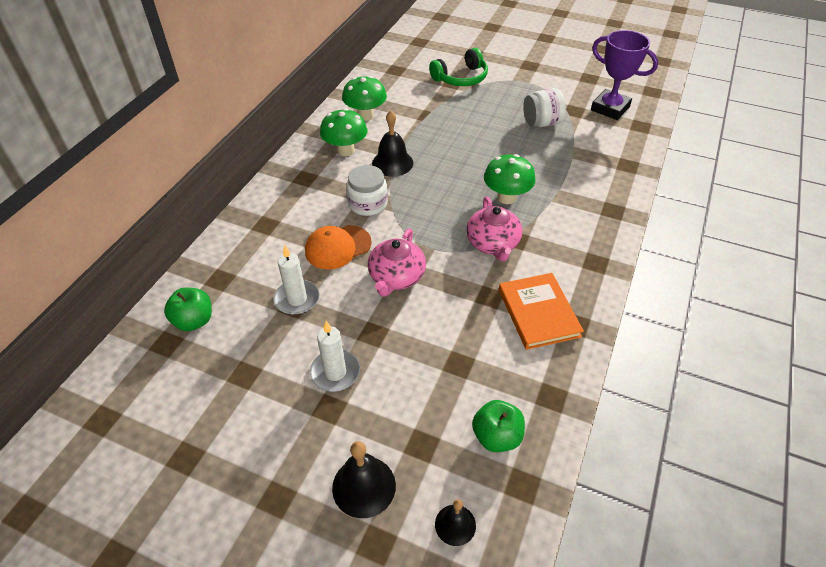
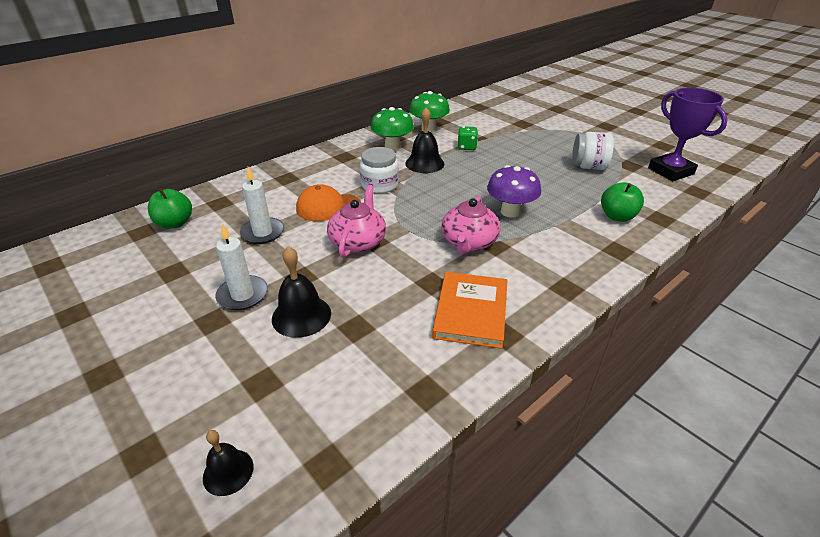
camera: 25 degrees right, 10 degrees down
(364, 486) = (180, 396): black bell -> black bell (301, 315)
(396, 277) = (358, 242): pink teapot -> pink teapot turned 150 degrees clockwise
(419, 129) = (467, 147): none -> green dice
(461, 78) = (533, 122): green headphones -> none
(496, 436) = (339, 406): green apple -> green apple (617, 216)
(506, 197) = (510, 212): green mushroom -> purple mushroom

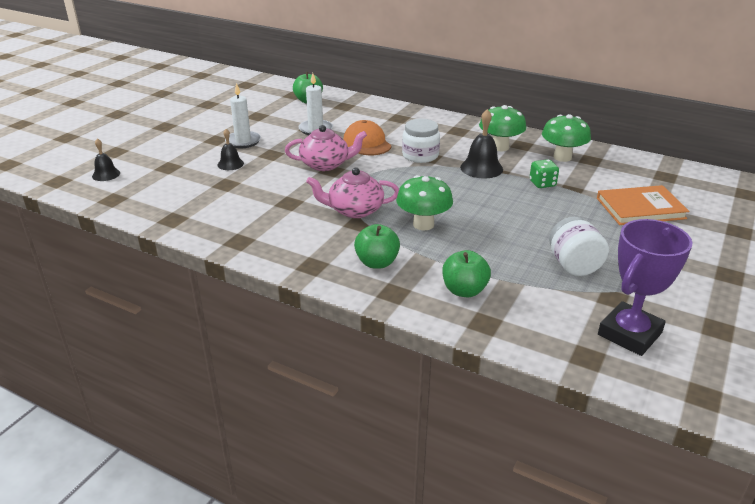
camera: 70 degrees right, 5 degrees down
(301, 315) = (230, 164): black bell -> black bell, size x0.62
(471, 311) = (260, 224): orange book -> orange book (640, 208)
(510, 212) = (423, 224): purple mushroom -> green mushroom
(569, 249) = (377, 263): none -> green apple

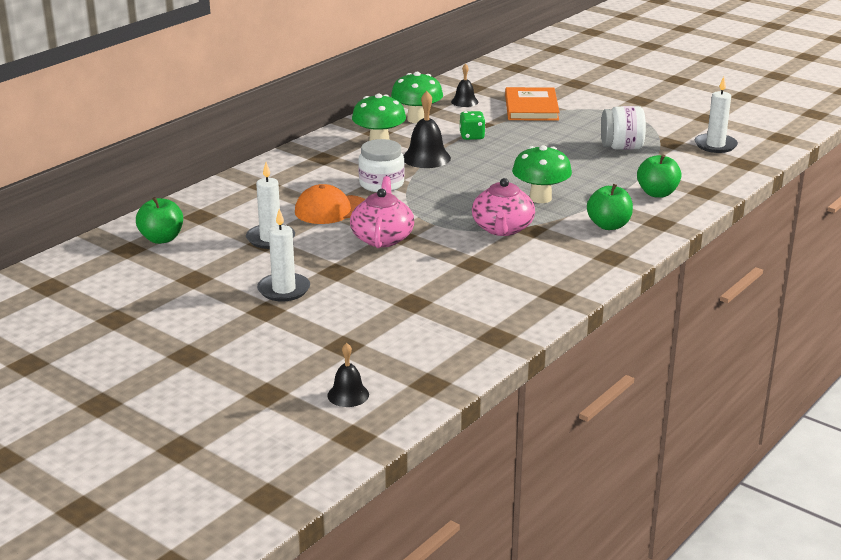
camera: 80 degrees left, 5 degrees down
(230, 164) = (354, 299): black bell -> black bell (464, 102)
(629, 334) = (715, 145): purple trophy -> white candle

